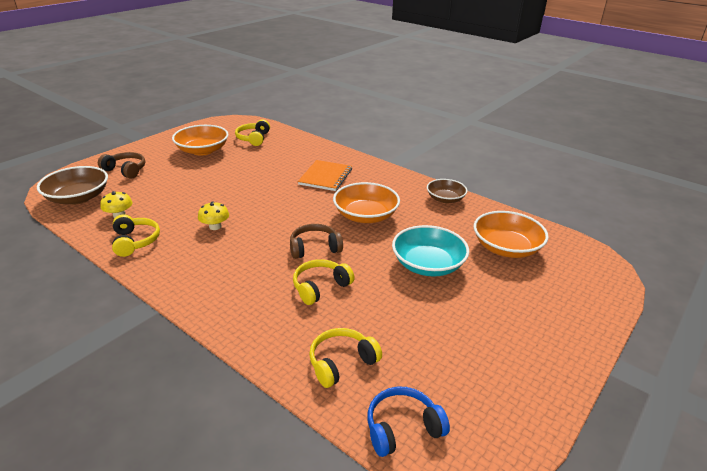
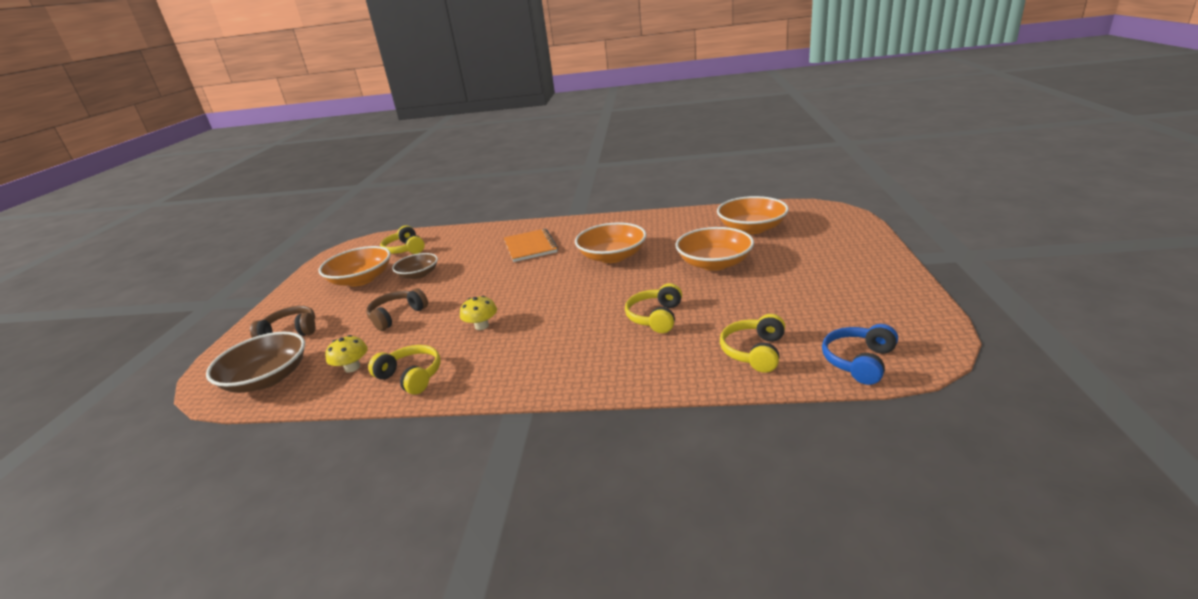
camera: 30 degrees left, 5 degrees down
(314, 248) = (605, 296): brown headphones -> brown headphones (397, 316)
(428, 265) = (714, 263): turquoise bowl -> orange bowl
(445, 199) = (658, 219): brown bowl -> brown bowl (418, 275)

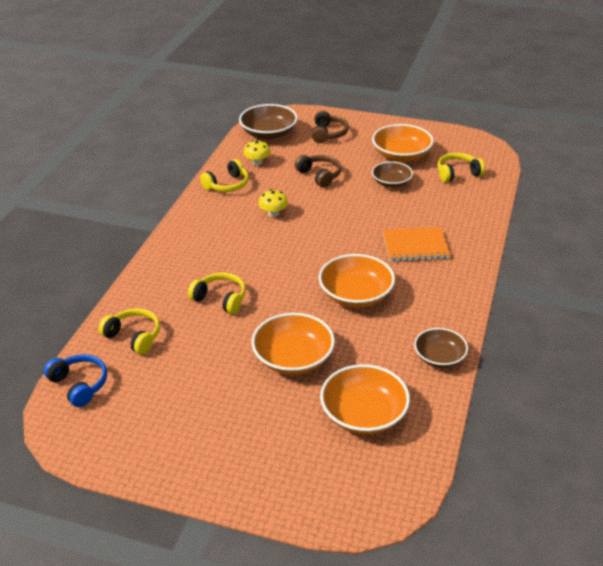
camera: 100 degrees right, 10 degrees up
(670, 217) = (439, 357): none -> brown bowl

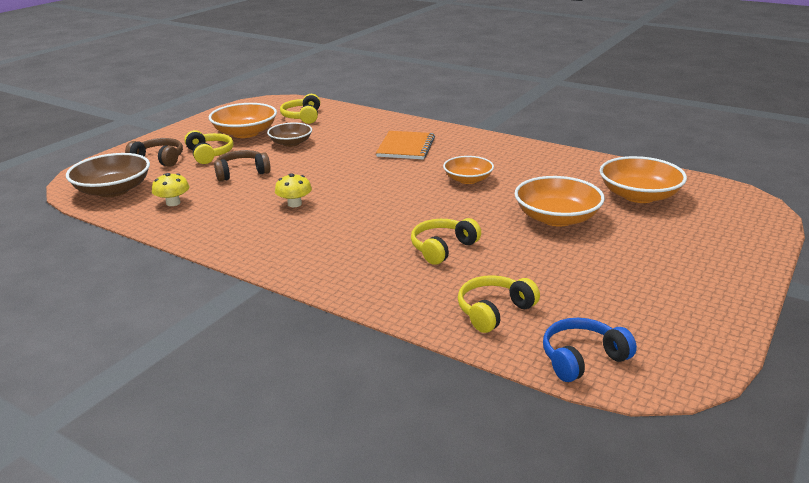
camera: 75 degrees left, 10 degrees down
(227, 185) = (205, 225): yellow headphones -> yellow headphones (209, 154)
(356, 295) = (468, 179): orange bowl -> orange bowl, size x0.64
(439, 357) = (568, 158): brown bowl -> none

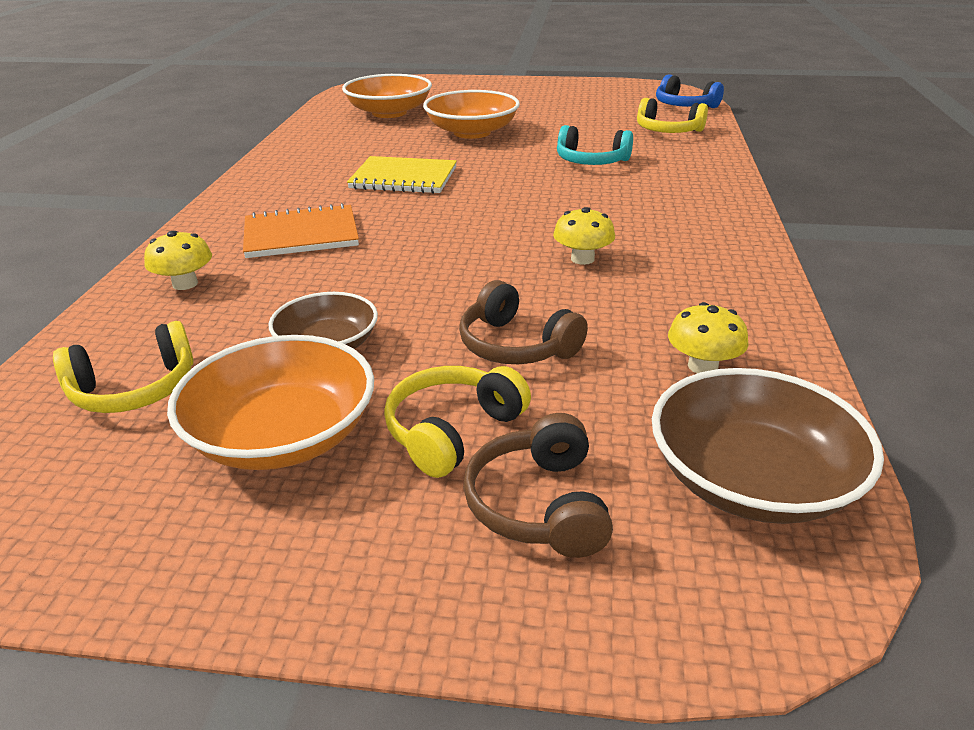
camera: 115 degrees left, 5 degrees up
(377, 125) = (185, 284): none -> yellow mushroom
(442, 248) = (591, 161): yellow headphones -> turquoise headphones
(468, 179) = (403, 178): orange bowl -> yellow notebook

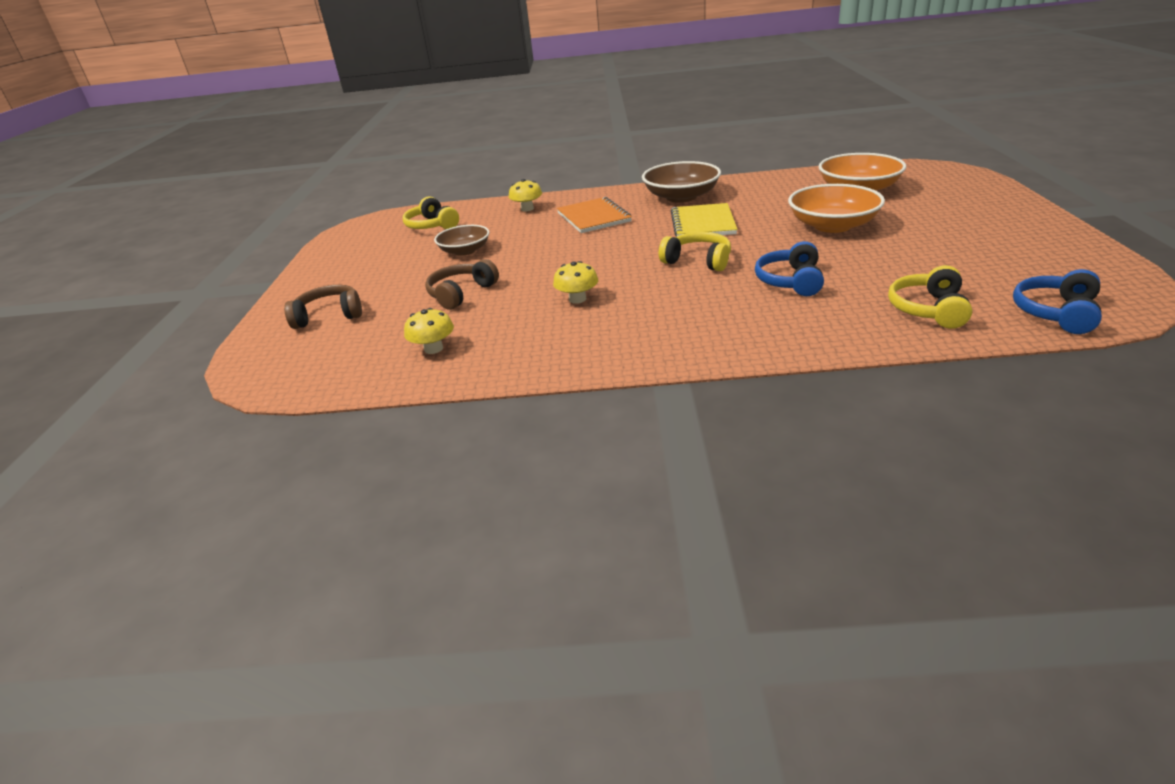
camera: 85 degrees right, 0 degrees up
(283, 436) = (392, 258): orange bowl -> none
(452, 431) = (386, 290): yellow headphones -> yellow headphones (698, 261)
(591, 161) = (790, 281): turquoise headphones -> blue headphones
(751, 480) = (327, 365): brown bowl -> brown bowl (681, 197)

